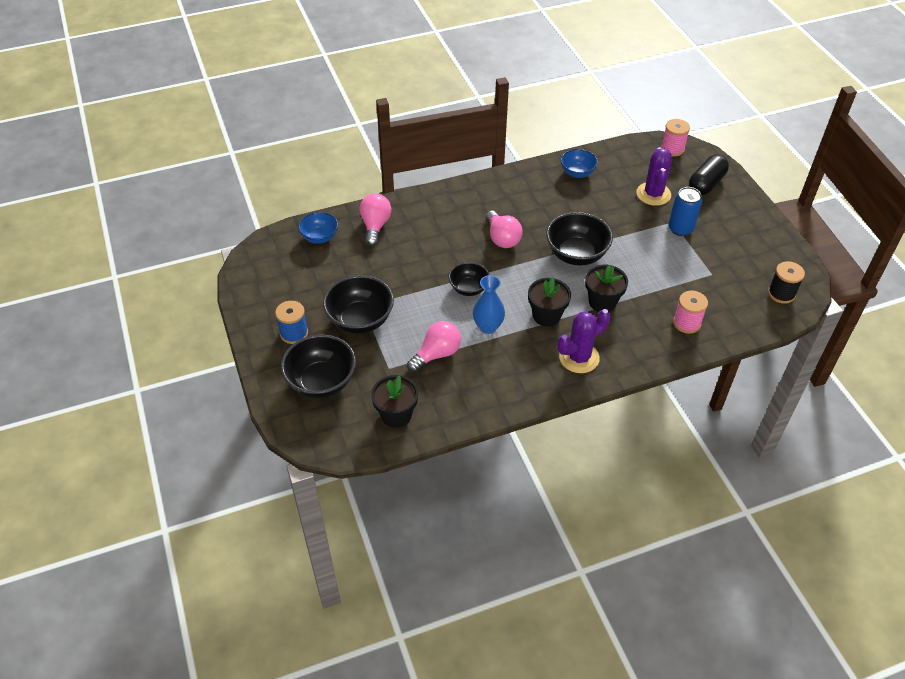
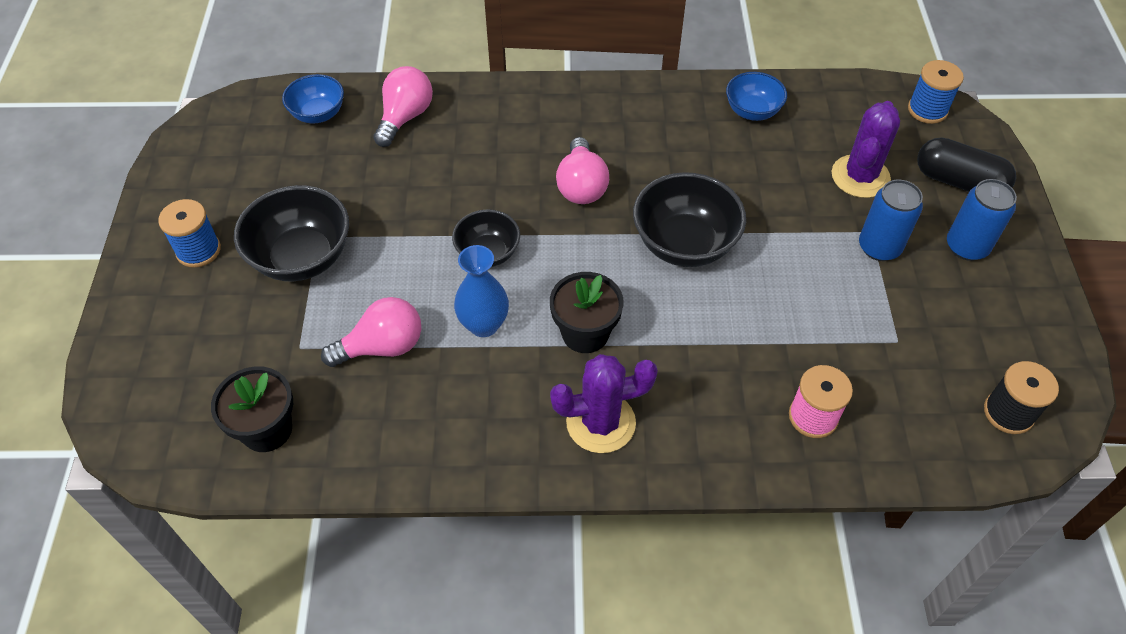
camera: 20 degrees right, 5 degrees up
(321, 382) = (192, 339): black bowl -> none
(602, 302) = (687, 337): black flower pot -> none
(672, 149) = (927, 110): pink spool -> blue spool
(706, 184) = (958, 182): black capsule -> black capsule turned 60 degrees clockwise
(725, 217) = (966, 246): none -> blue can

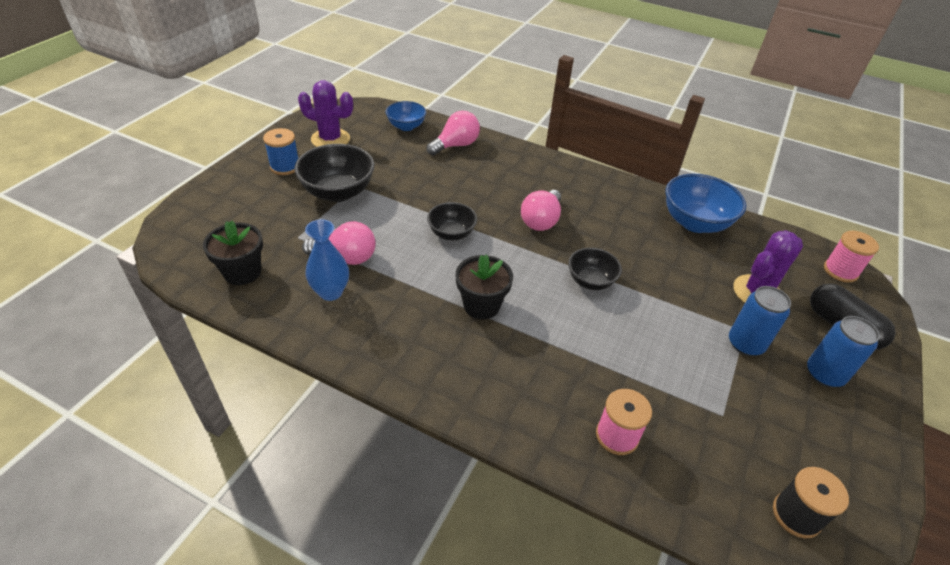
camera: 25 degrees right, 10 degrees down
(484, 325) = (418, 272): blue vase -> blue vase (331, 292)
(601, 422) = (452, 364): purple cactus -> purple cactus (330, 139)
(684, 244) = (590, 281): black bowl -> black bowl, size x0.61
(752, 111) = (695, 223): blue bowl -> blue bowl, size x1.64
(927, 110) = (840, 271): blue spool -> pink spool

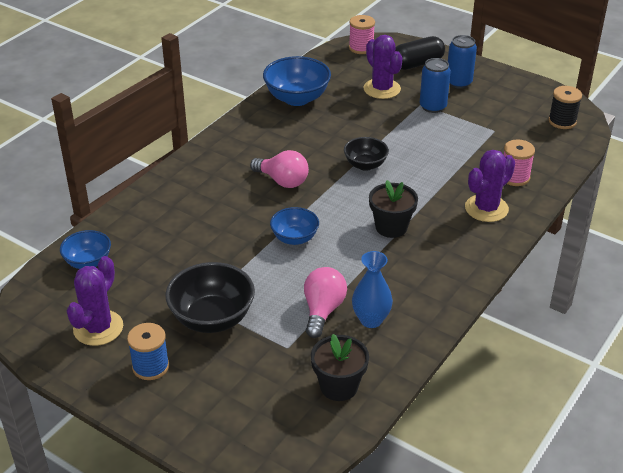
camera: 80 degrees left, 5 degrees down
(451, 233) = (294, 238): black bowl -> blue bowl
(456, 145) = (140, 225): pink light bulb -> none
(537, 399) = (486, 208): none -> purple cactus

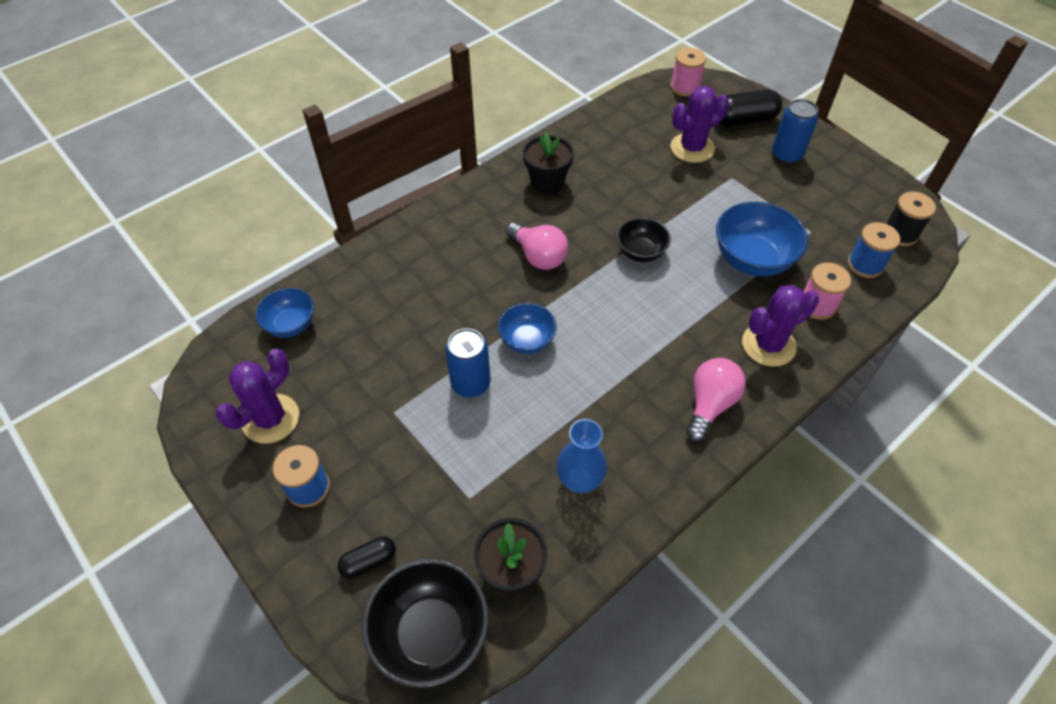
camera: 15 degrees right, 15 degrees up
(212, 318) = (398, 435): black bowl -> black bowl (431, 633)
(221, 403) = (369, 561): none -> black capsule
(297, 98) = (590, 144): blue bowl -> blue bowl (752, 259)
(322, 310) = (527, 453): pink light bulb -> pink light bulb (710, 404)
(382, 89) = (692, 148): purple cactus -> purple cactus turned 75 degrees clockwise
(391, 227) = (644, 348): black flower pot -> black flower pot (547, 182)
(433, 106) = (745, 184): blue can -> blue can (470, 383)
(542, 145) = (865, 265): none -> blue spool

